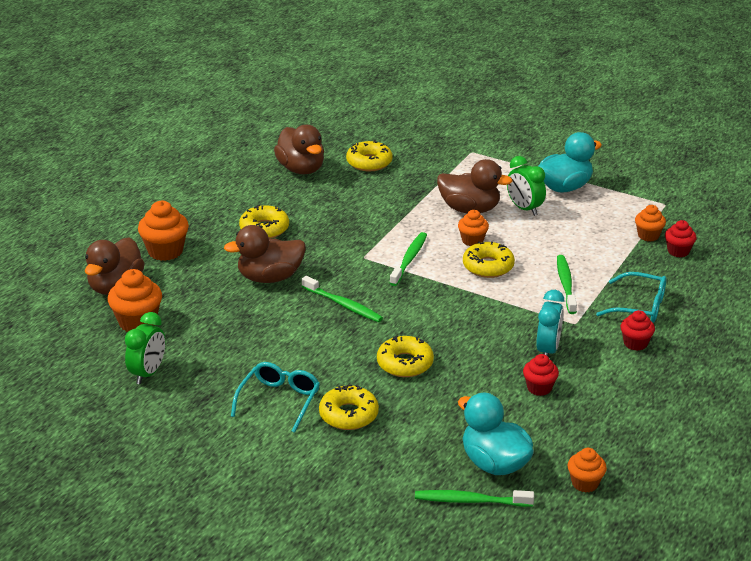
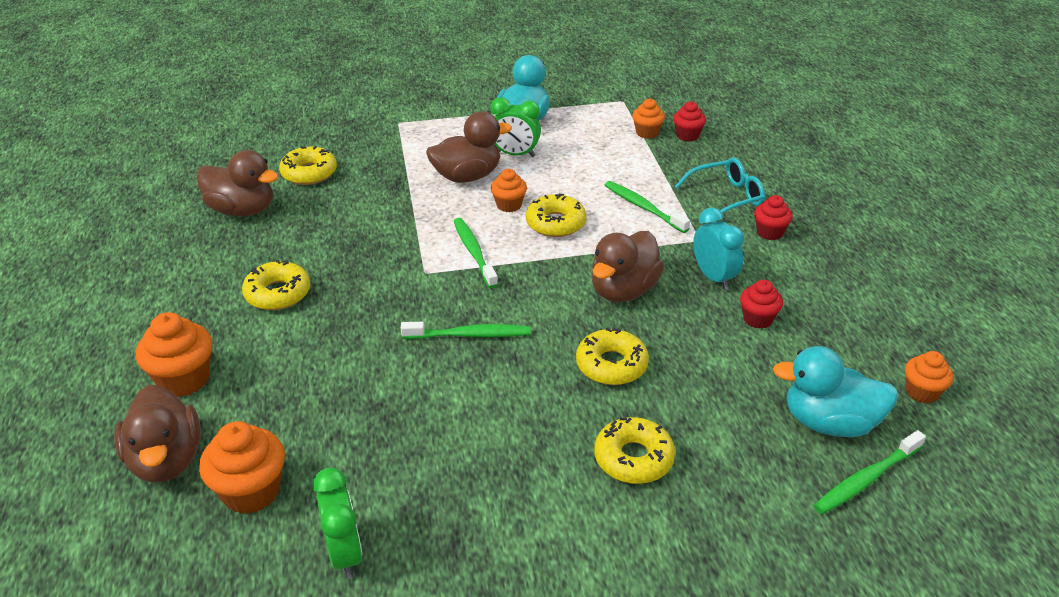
camera: 40 degrees left, 5 degrees up
(270, 278) = (352, 346): brown duck -> brown duck (623, 290)
(279, 401) = (542, 489): turquoise glasses -> none

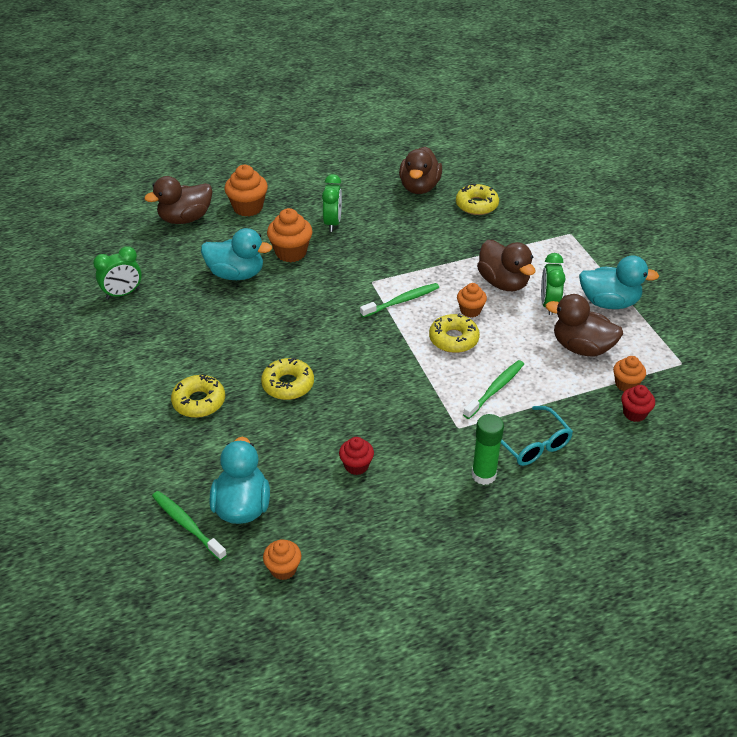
camera: 80 degrees right, 5 degrees up
(251, 492) = (164, 252): orange cupcake -> orange cupcake (291, 252)
(278, 293) = (332, 223): yellow donut -> green clock
(353, 403) = (236, 274): none -> turquoise duck
(469, 335) = (307, 312): green toothbrush -> none
(623, 290) = (375, 385): brown duck -> brown duck (581, 347)
(714, 277) = (405, 438): turquoise clock -> none
(770, 232) = (484, 475): red cupcake -> green glue stick

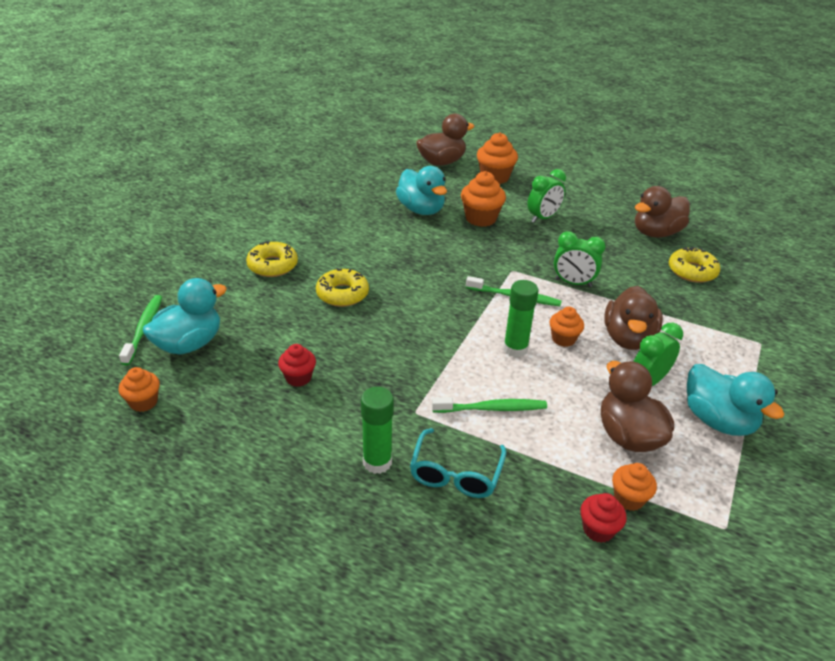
camera: 45 degrees right, 5 degrees down
(123, 294) = (334, 180): green clock -> green clock (573, 283)
(185, 219) = (441, 162): brown duck -> brown duck turned 135 degrees clockwise
(453, 339) = (515, 349): yellow donut -> green glue stick

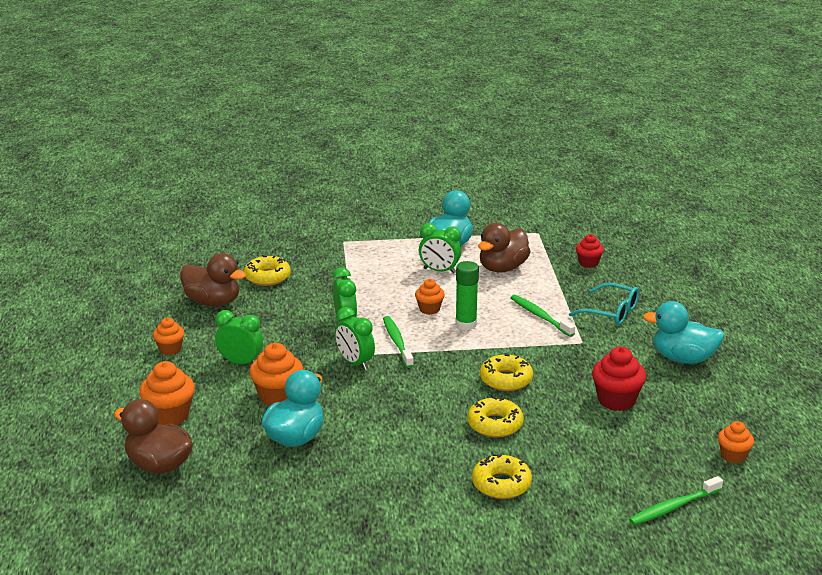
camera: 120 degrees left, 10 degrees down
(189, 344) = (655, 471): turquoise duck -> turquoise duck (683, 358)
(298, 378) = (616, 400): red cupcake -> red cupcake, size x1.61
(377, 462) = (641, 340): green glue stick -> none
(398, 329) = (506, 379): none -> yellow donut
(456, 473) = (611, 312): turquoise glasses -> turquoise glasses turned 45 degrees clockwise
(498, 264) = (355, 363): none -> green clock
(628, 338) = (397, 286): brown duck -> none
(628, 498) = (554, 259): orange cupcake -> orange cupcake (170, 349)

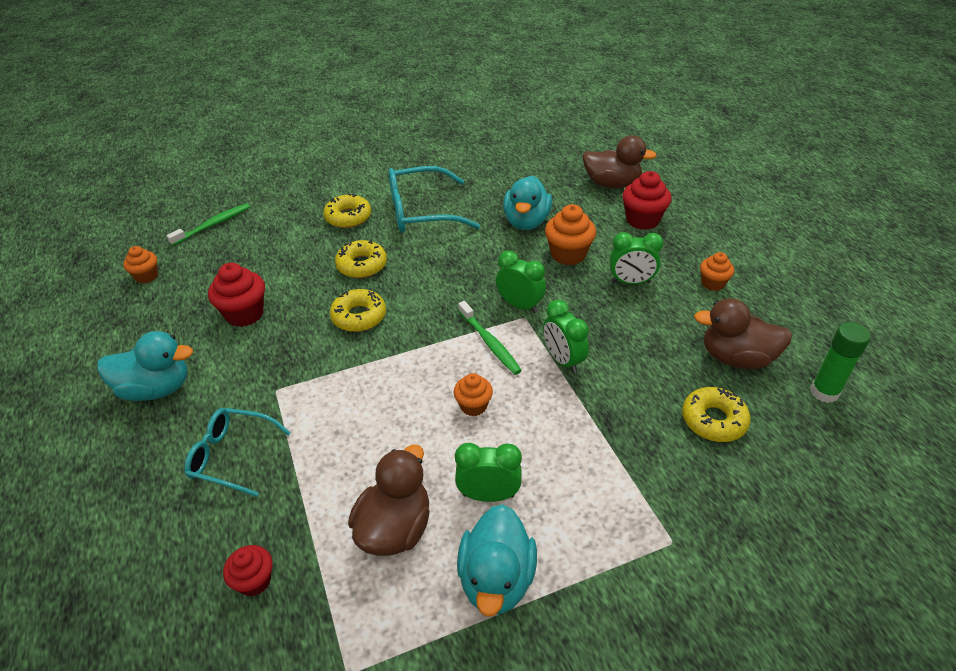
camera: 165 degrees right, 15 degrees up
(170, 416) = (642, 220): orange cupcake -> red cupcake
(410, 474) = (421, 212): none -> turquoise glasses
(466, 324) = (420, 388): green glue stick -> green glue stick (824, 392)
(540, 316) = (329, 425): green toothbrush -> none

